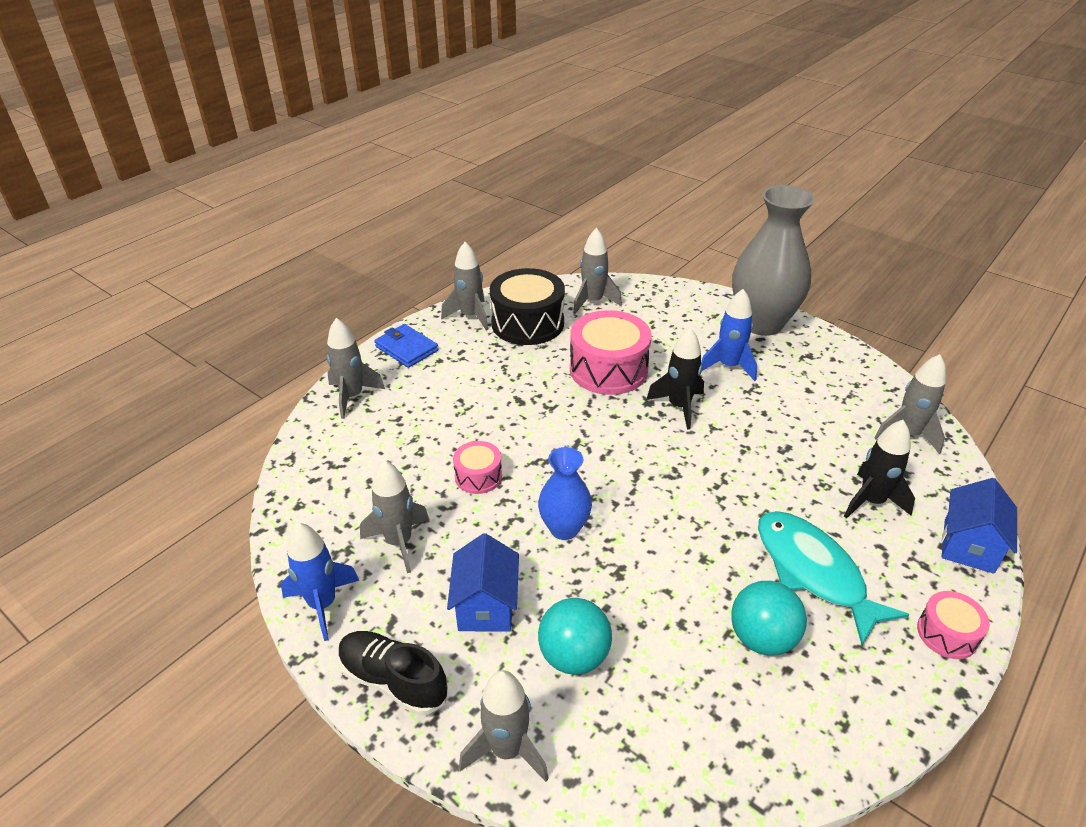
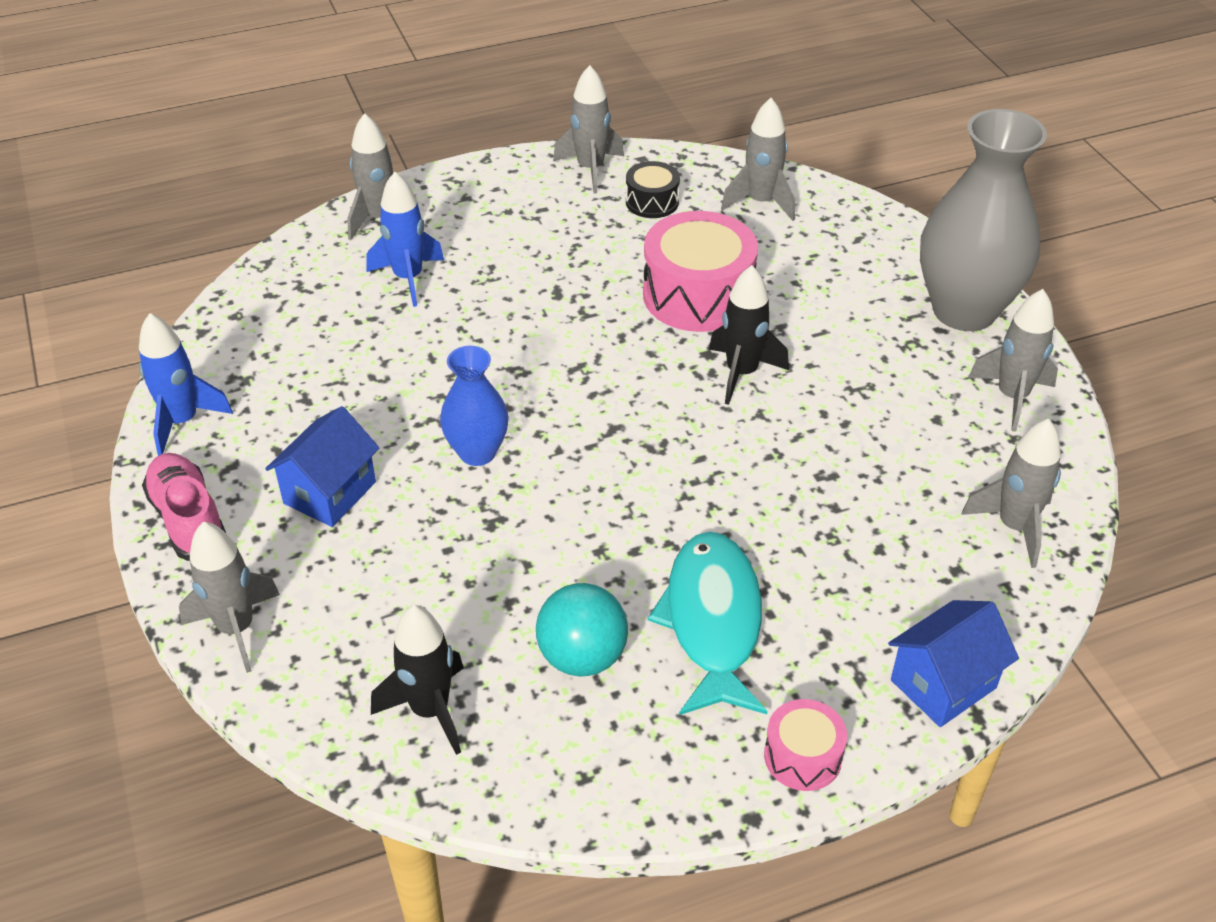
camera: 30 degrees right, 5 degrees up
(393, 680) = (188, 519): black shoe -> pink shoe
(399, 542) = (299, 393): grey rocket -> grey rocket (1012, 397)
(406, 349) = (483, 184): blue wallet -> none
(478, 476) = (436, 359): pink drum -> none
(527, 323) = (652, 202): black drum -> black drum, size x0.52
(574, 656) = (372, 579): turquoise ball -> none
(728, 366) = (858, 349): blue rocket -> blue rocket (408, 278)
(871, 501) = (871, 581): black rocket -> black rocket (430, 710)

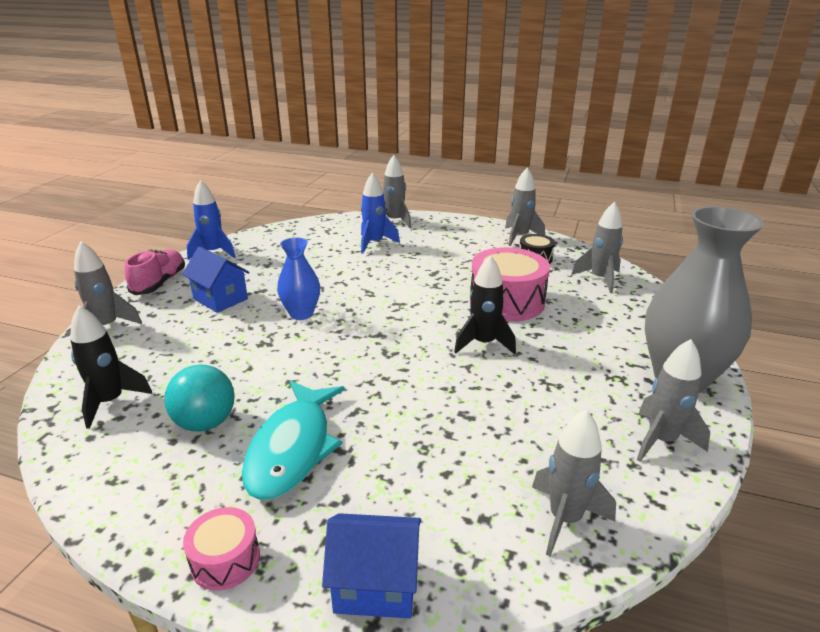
camera: 40 degrees right, 15 degrees down
(329, 493) = (220, 299): blue house -> blue house turned 60 degrees clockwise
(713, 621) = (292, 448): turquoise fish -> turquoise fish turned 150 degrees clockwise

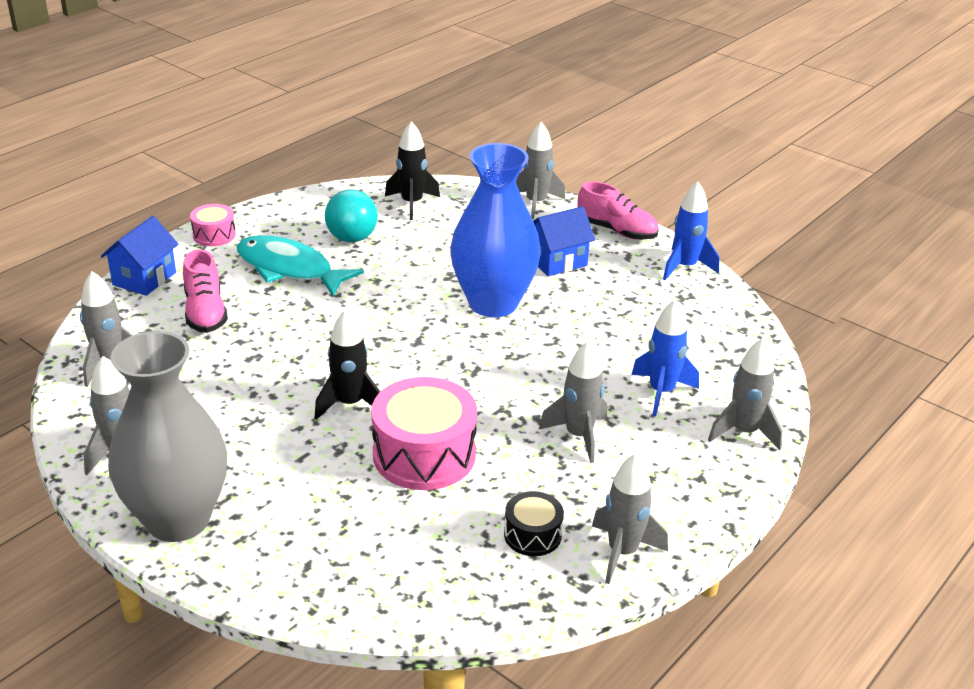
camera: 110 degrees right, 5 degrees up
(301, 314) = (493, 303): blue vase -> blue vase, size x1.87
(416, 482) = (205, 312): none -> pink shoe
(600, 279) = (427, 574): grey rocket -> grey rocket (578, 436)

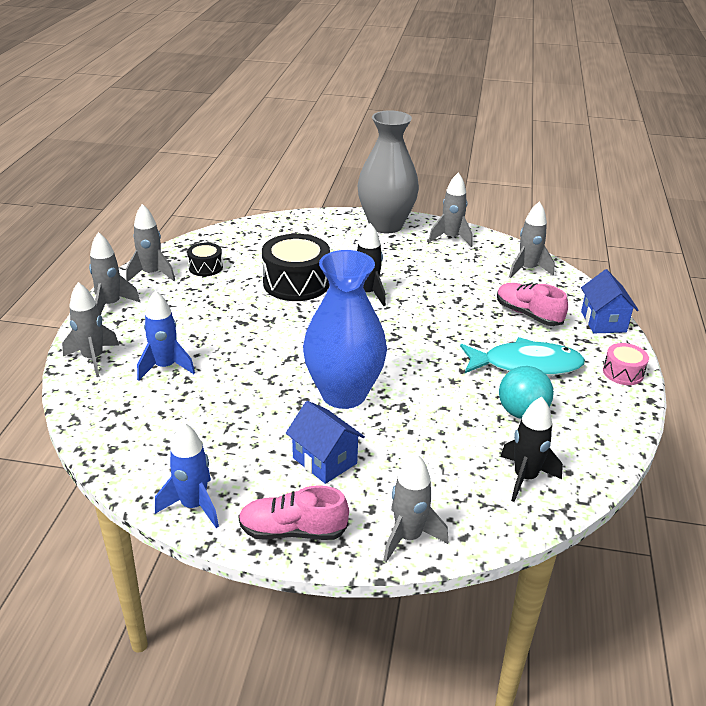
camera: 150 degrees right, 0 degrees up
(424, 454) = (296, 283): pink drum -> black drum
(557, 261) = (324, 460): blue house -> blue house turned 75 degrees counterclockwise
(578, 436) = (210, 320): grey rocket -> grey rocket (111, 305)

